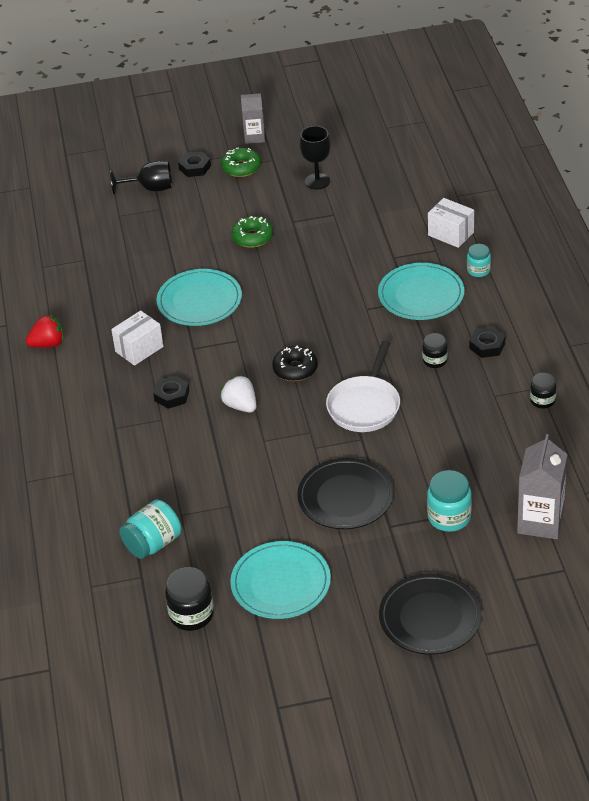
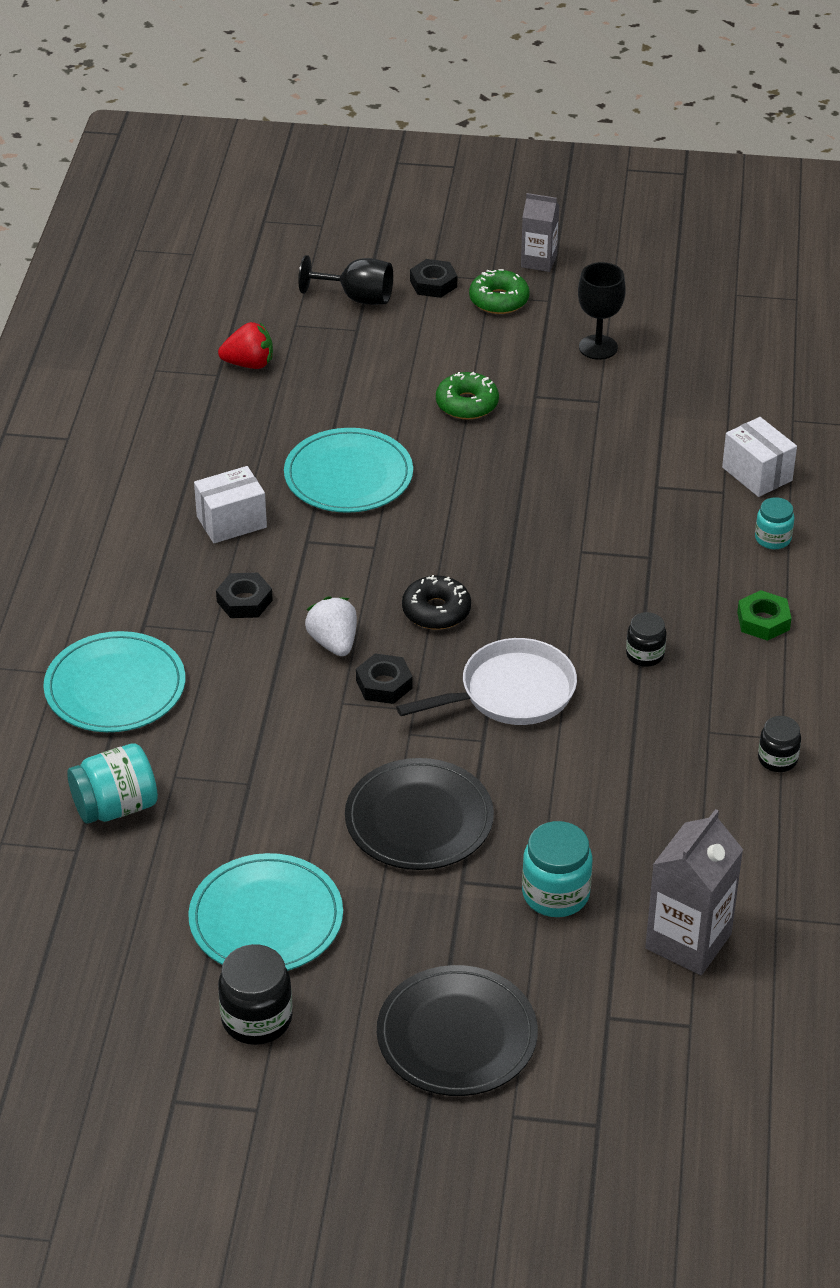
camera: 15 degrees right, 0 degrees up
(48, 344) = (110, 481): red strawberry -> red strawberry (249, 364)
(191, 615) = (119, 926): black jar -> black jar (257, 1019)
(365, 405) = (511, 692): white pan -> white pan turned 150 degrees counterclockwise
(421, 295) = (670, 552): turquoise plate -> turquoise plate (115, 687)
(487, 346) = (732, 654): black nut -> black nut (384, 684)
(496, 321) = (763, 621): none -> green nut

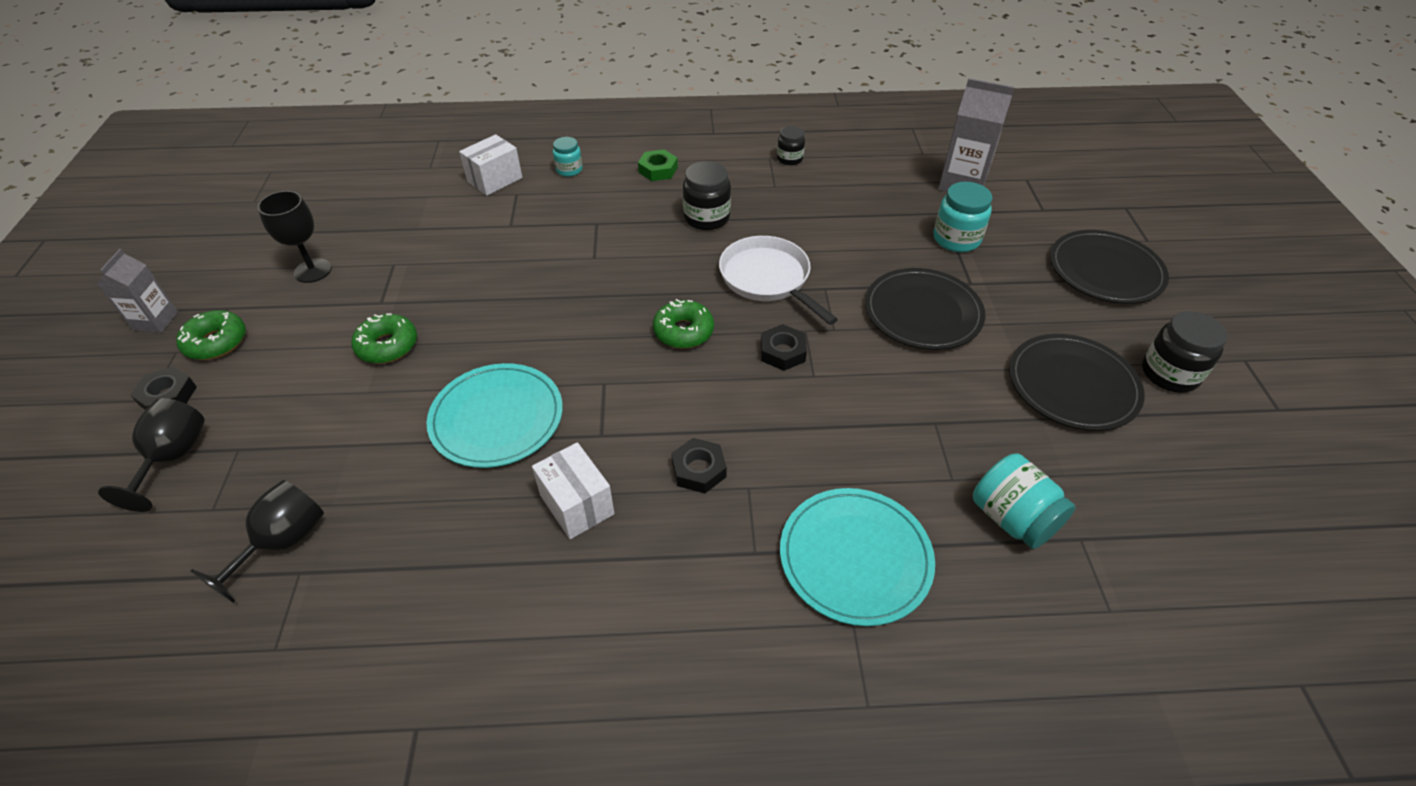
camera: 100 degrees left, 5 degrees up
(249, 364) = (283, 542): red strawberry -> black goblet
(266, 918) = (1072, 385): turquoise plate -> black plate
(333, 642) = (740, 392): white strawberry -> none
(436, 611) = (683, 331): black donut -> green donut
(645, 655) = (706, 218): black jar -> black jar, size x1.61

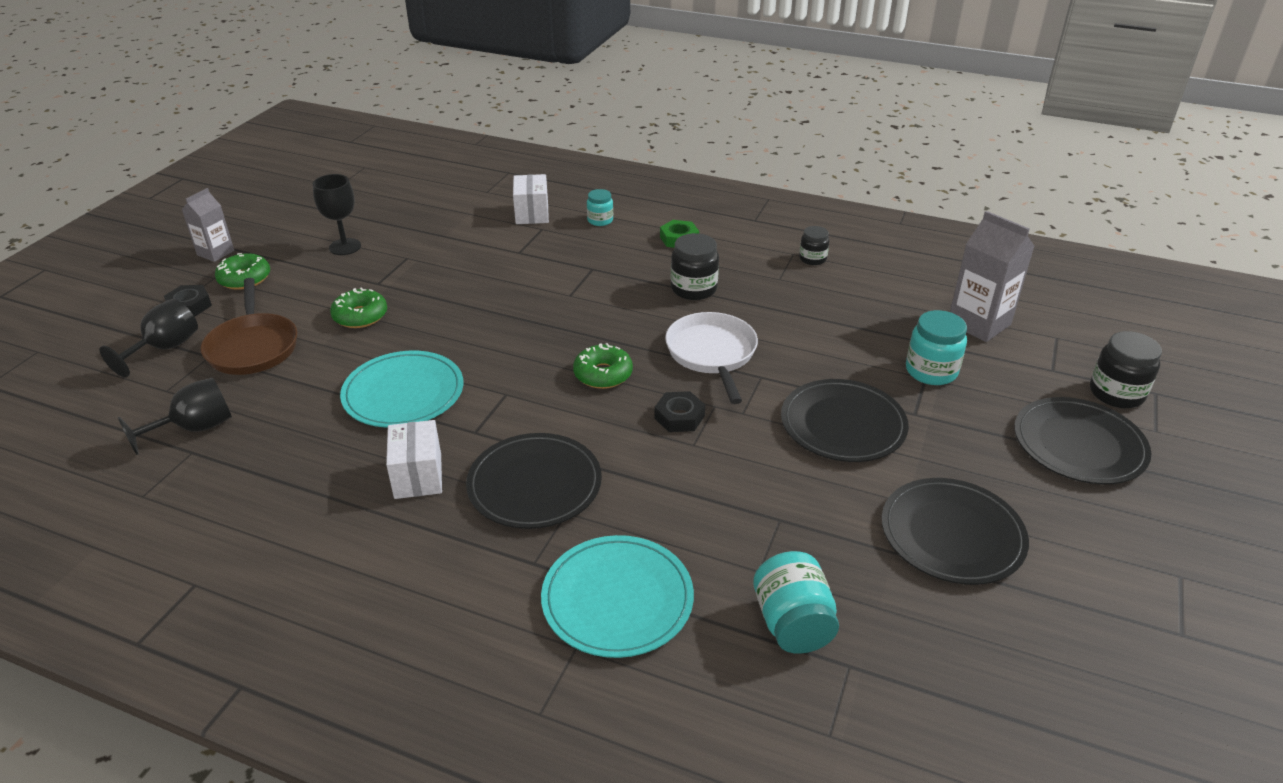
camera: 25 degrees right, 10 degrees down
(285, 421) = (253, 347): none -> brown pan
(495, 180) = (532, 213): white box -> white box turned 75 degrees counterclockwise
(699, 470) = (534, 484): black nut -> black plate
(1169, 374) = (1074, 559): black jar -> black jar (1116, 393)

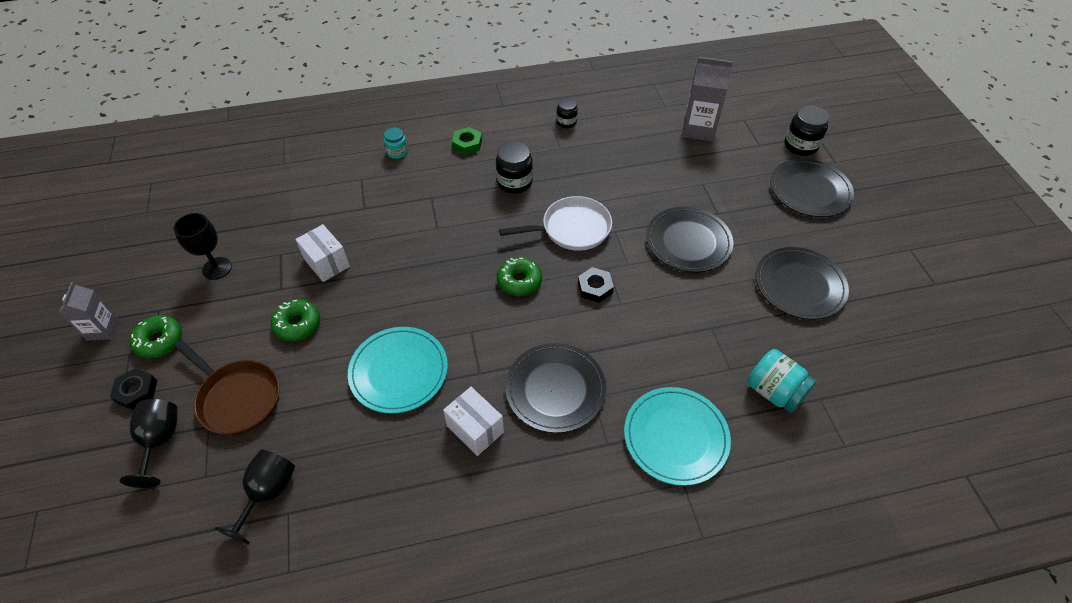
camera: 35 degrees left, 15 degrees up
(532, 213) = (340, 168): white box -> white box (327, 263)
(712, 354) = (572, 229): white pan -> white pan turned 120 degrees clockwise
(931, 371) = (702, 177): turquoise jar -> none

